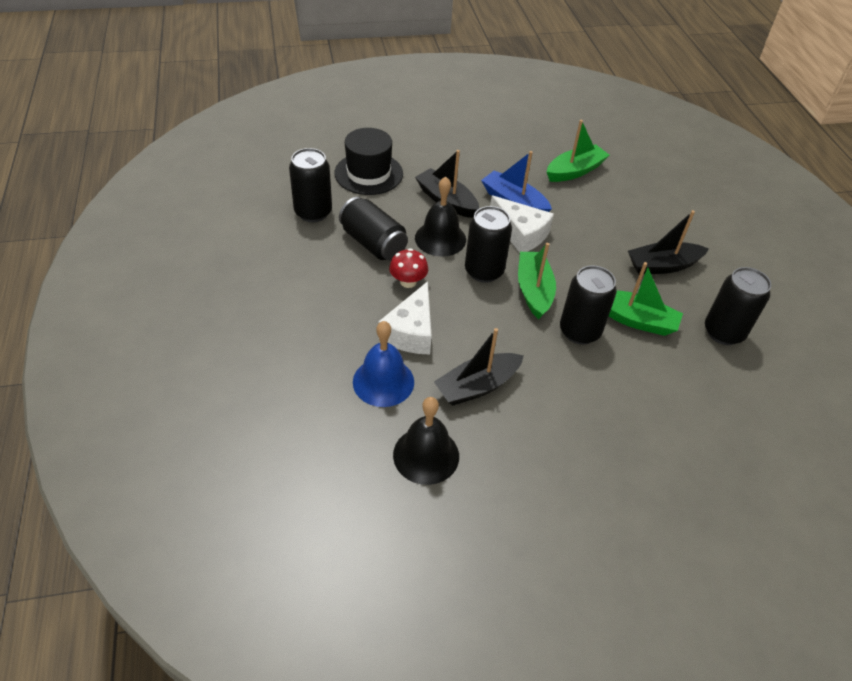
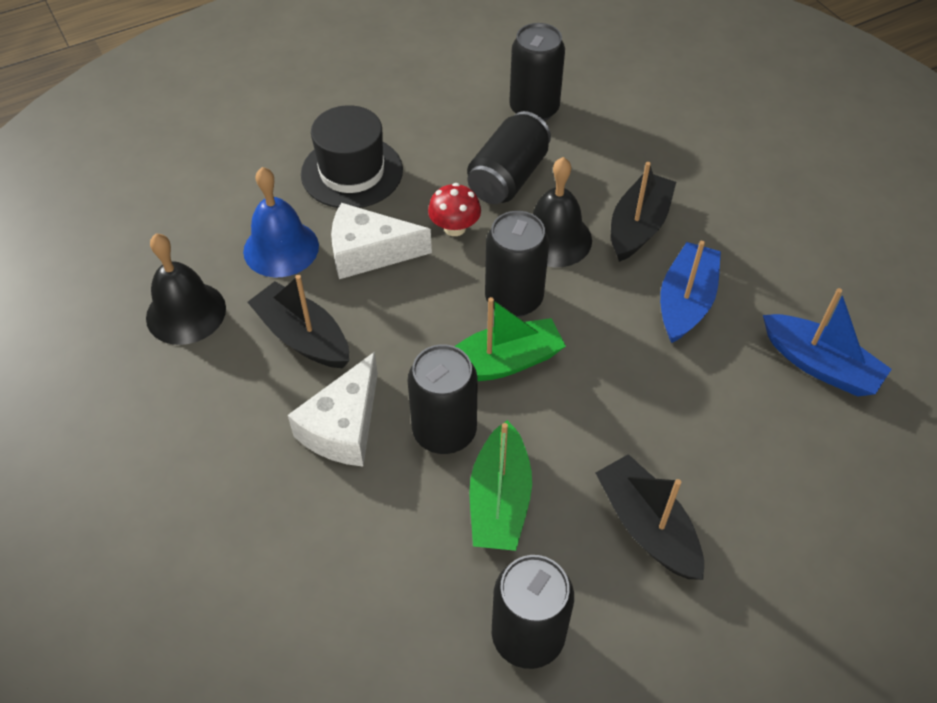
camera: 75 degrees right, 5 degrees up
(368, 173) = (643, 135): black hat -> black hat (352, 172)
(521, 233) = (617, 324): white cheese -> white cheese (343, 427)
(574, 171) = (819, 365): green boat -> blue boat

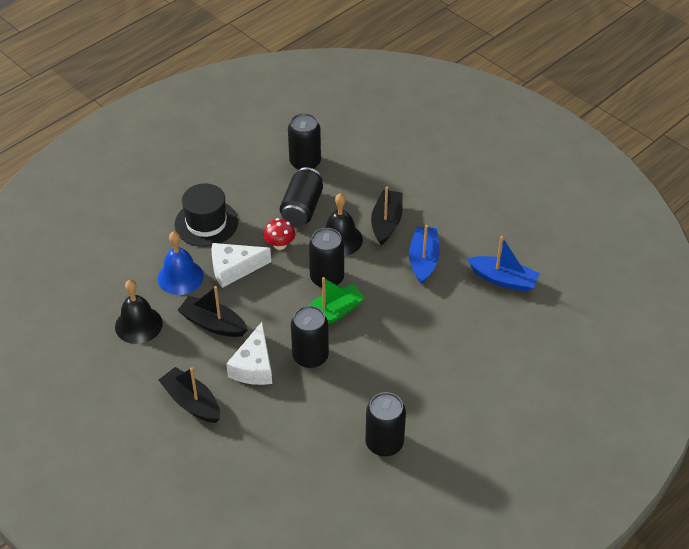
camera: 15 degrees left, 5 degrees down
(499, 500) = (351, 384): green boat -> none
(647, 526) = (431, 380): black boat -> black boat (191, 402)

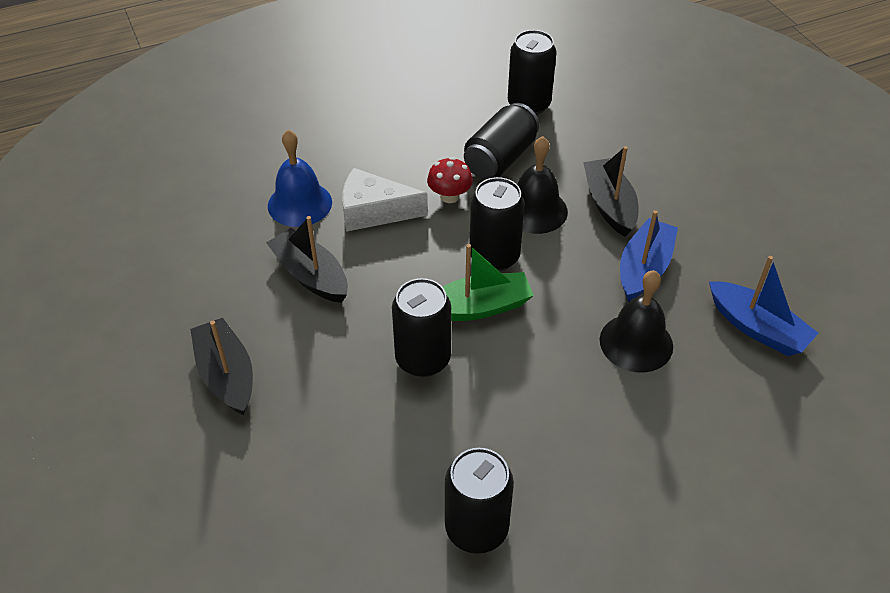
camera: 20 degrees right, 0 degrees up
(138, 325) = (214, 250): black bell -> black bell (636, 342)
(206, 223) = (366, 146): black hat -> none
(254, 366) = (337, 349): white cheese -> none
(386, 222) = (609, 205): black boat -> black boat turned 45 degrees counterclockwise

